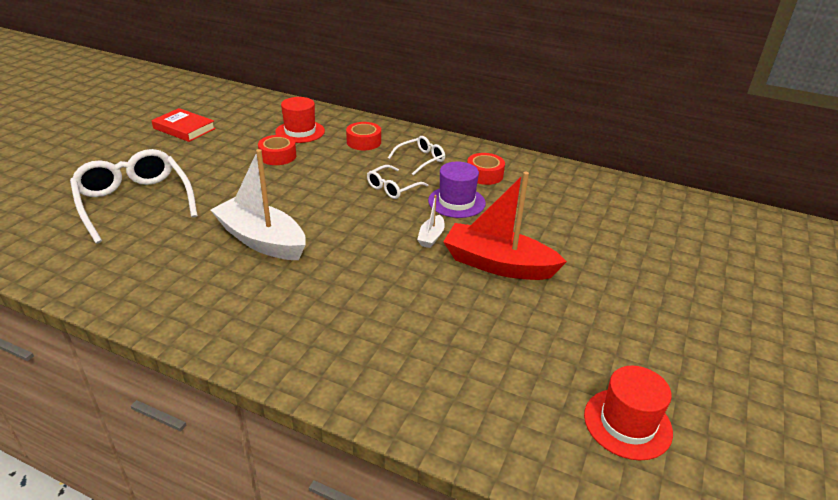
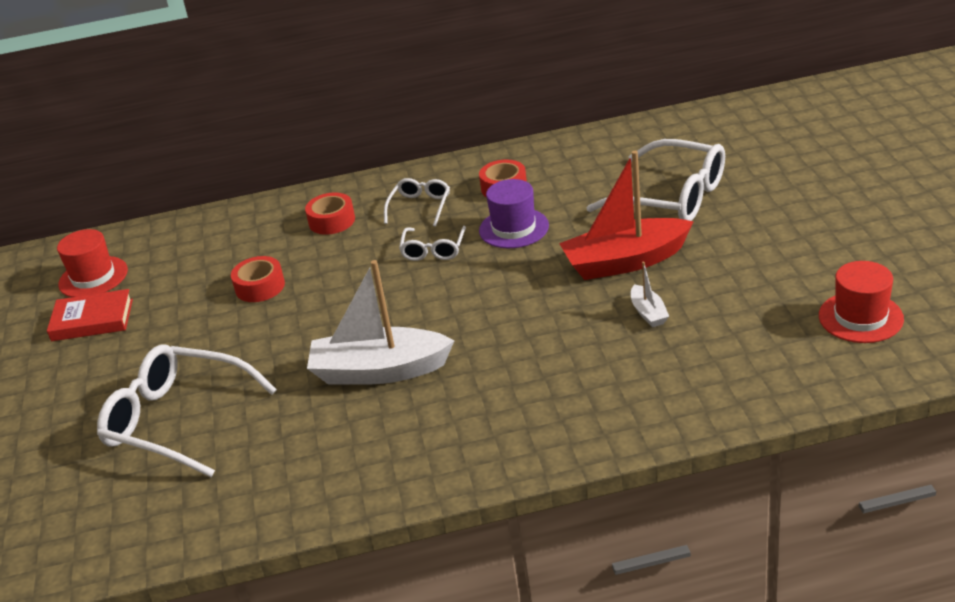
camera: 30 degrees left, 0 degrees up
(300, 131) = (241, 248): red hat -> red hat (93, 277)
(431, 237) = (535, 273): white boat -> white boat (648, 313)
(587, 239) = (671, 197): none -> white glasses

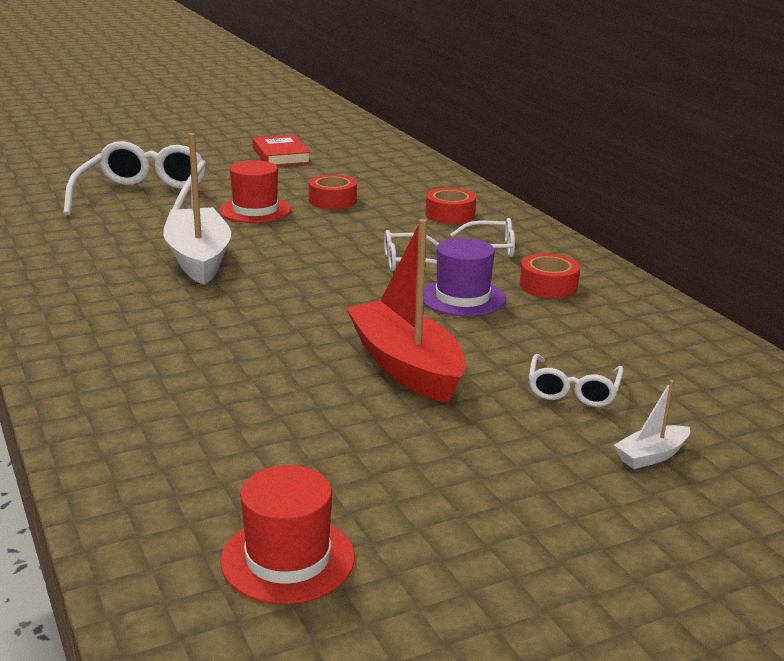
camera: 70 degrees right, 10 degrees down
(93, 277) = (341, 148): red hat -> red hat (255, 210)
(648, 313) = (295, 387): white boat -> white boat (651, 456)
(671, 197) = (573, 390): white glasses -> white glasses, size x0.51

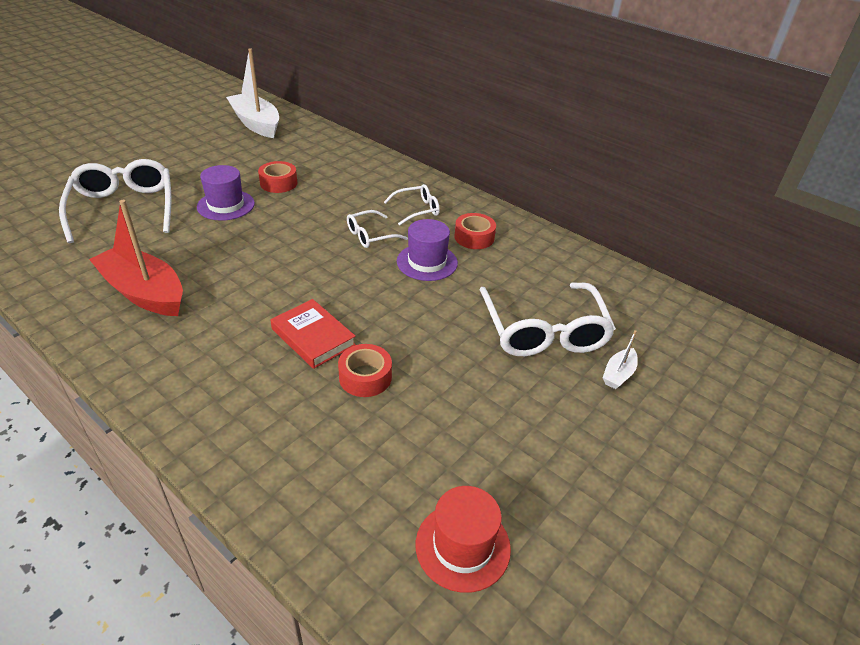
camera: 25 degrees left, 15 degrees up
(198, 258) = (214, 267): white boat -> white boat (256, 124)
(255, 210) = (226, 205): red hat -> purple hat
(281, 155) = (209, 141): red book -> red book (313, 337)
(406, 366) = (429, 339): red boat -> red boat (144, 292)
(450, 215) = (370, 181): red tape -> red tape (365, 377)
(573, 390) = (543, 330): white glasses -> white glasses, size x1.94

